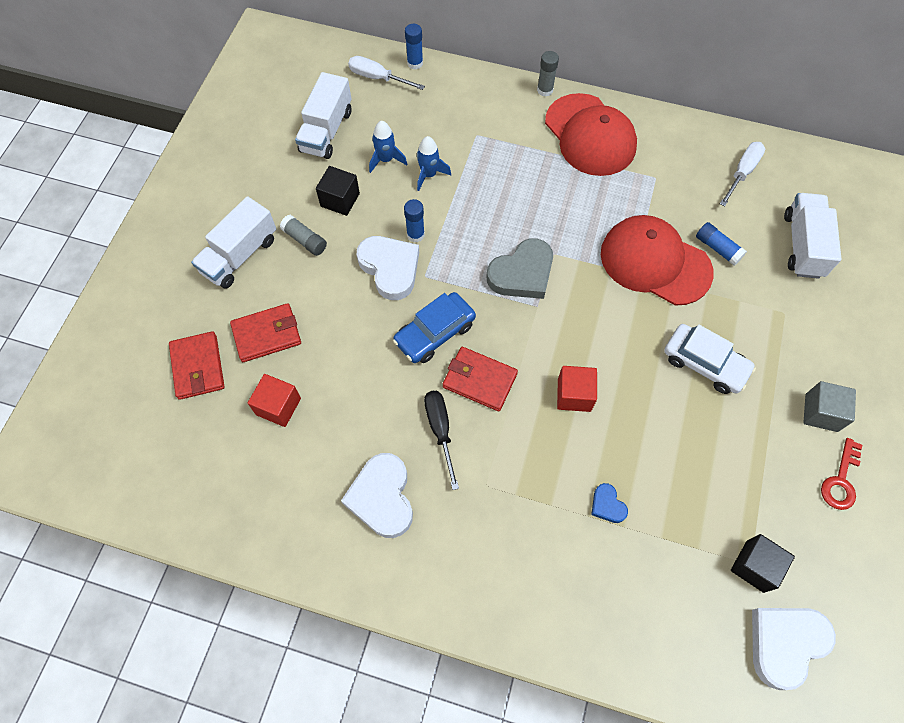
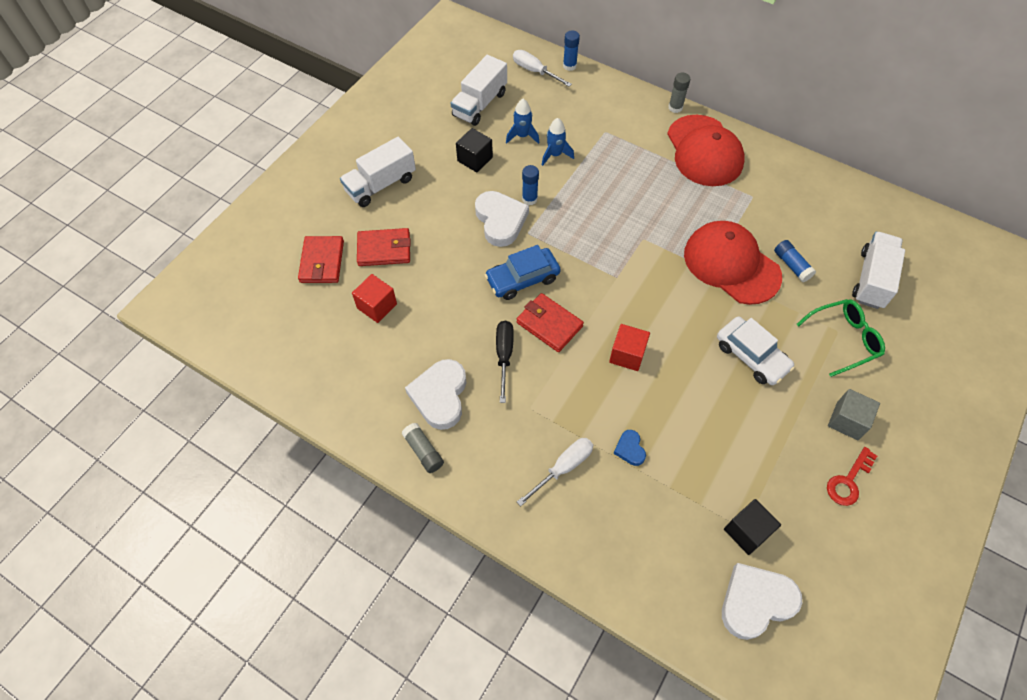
camera: 15 degrees right, 5 degrees down
(305, 240) = (436, 184): grey glue stick -> grey glue stick (423, 451)
(522, 273) = (611, 248): grey heart -> none
(742, 172) = (833, 208): white screwdriver -> white screwdriver (563, 468)
(792, 321) = (843, 339): none -> green glasses

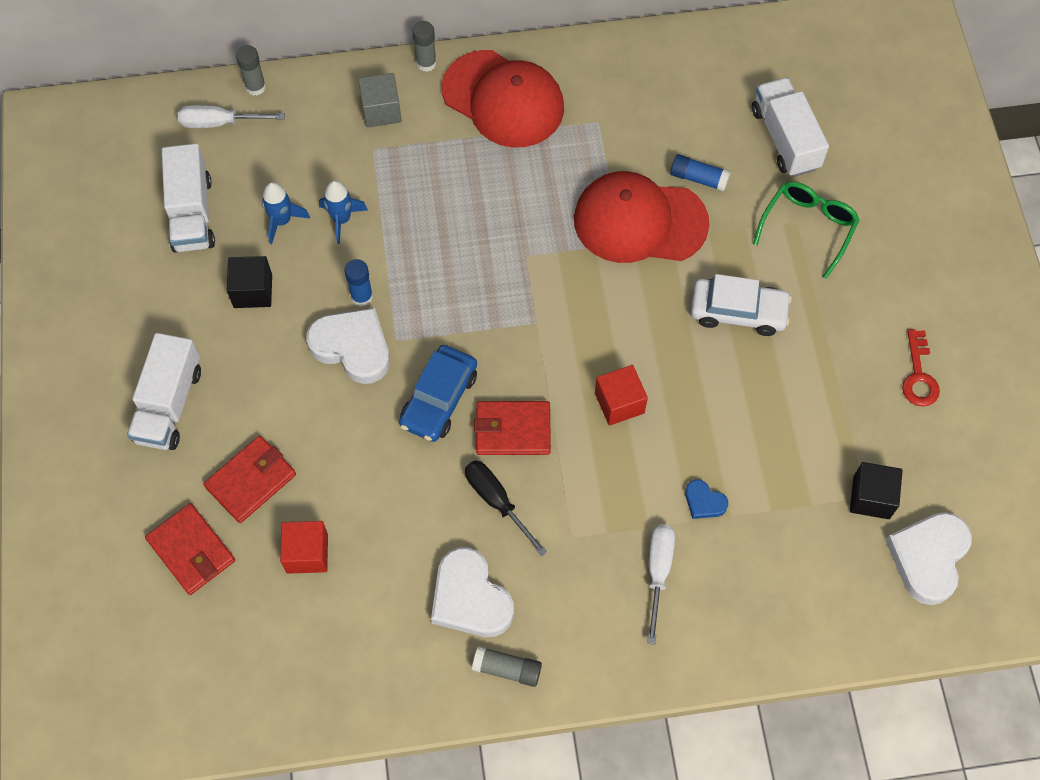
camera: 40 degrees left, 5 degrees up
(569, 66) = (255, 87): blue glue stick -> grey glue stick
(847, 421) = (873, 314): grey cube -> grey cube (381, 110)

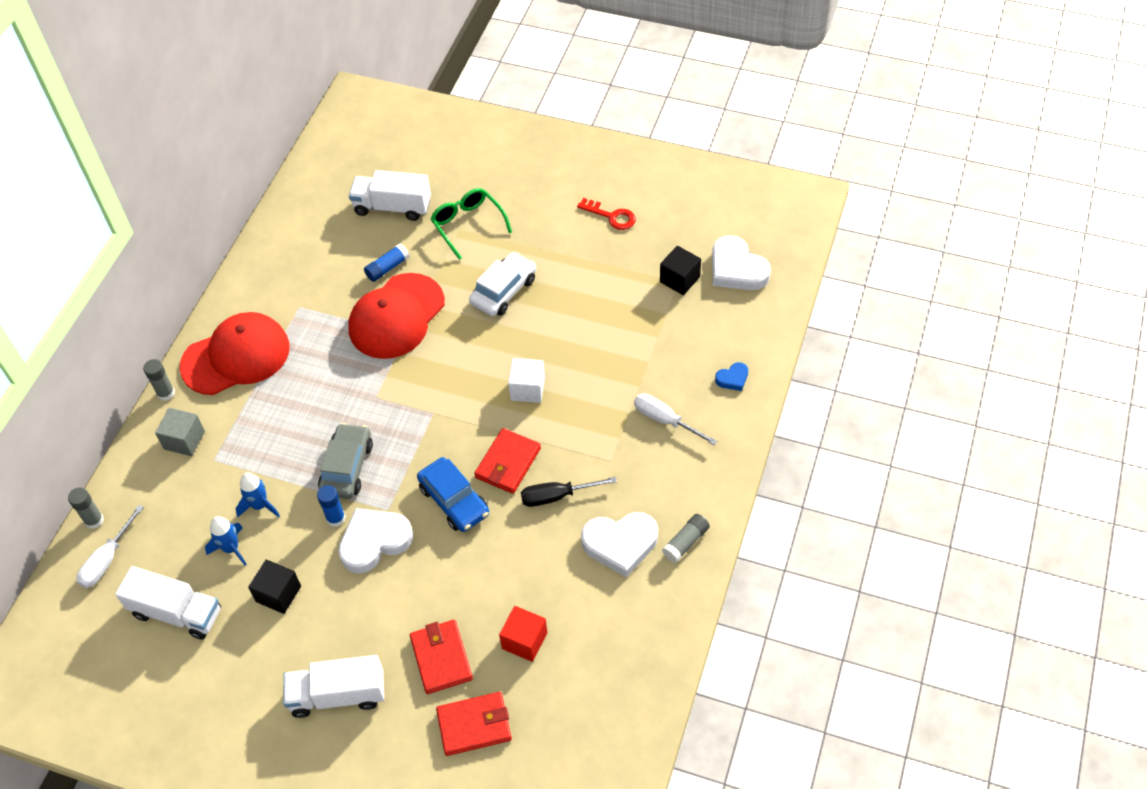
camera: 60 degrees left, 10 degrees down
(169, 404) = (338, 695): white truck -> white truck turned 135 degrees clockwise
(426, 274) = (347, 467): none -> grey car
(619, 403) = (527, 389): red cube -> white cube
(704, 502) = (629, 372): blue heart -> blue heart (732, 378)

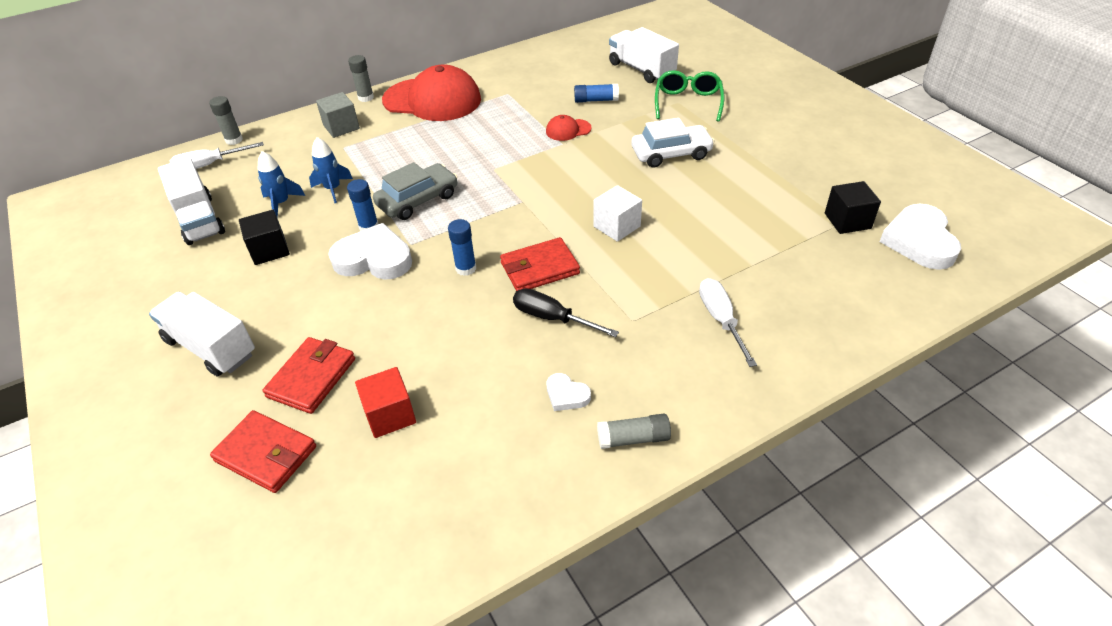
camera: 40 degrees right, 10 degrees down
(396, 316) = (568, 130): red cap -> red cap, size x0.43
(454, 500) = (466, 268): blue car -> blue glue stick
(611, 216) = (822, 149): red key -> none
(620, 544) = (566, 395): white heart -> white heart, size x0.49
(732, 378) = (830, 325): blue heart -> none

